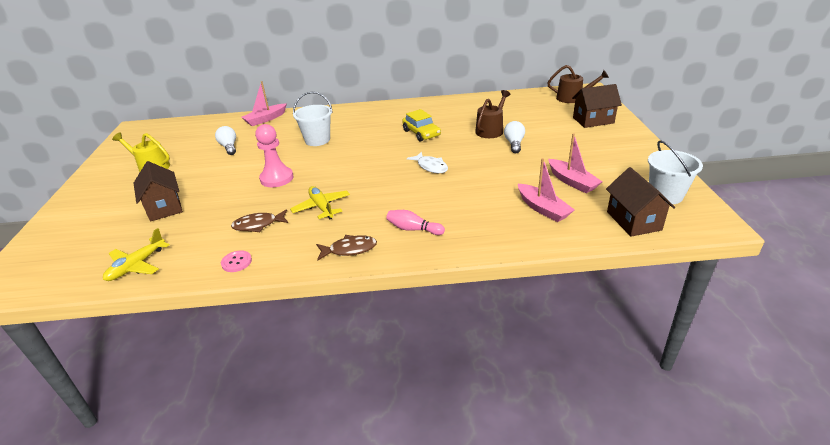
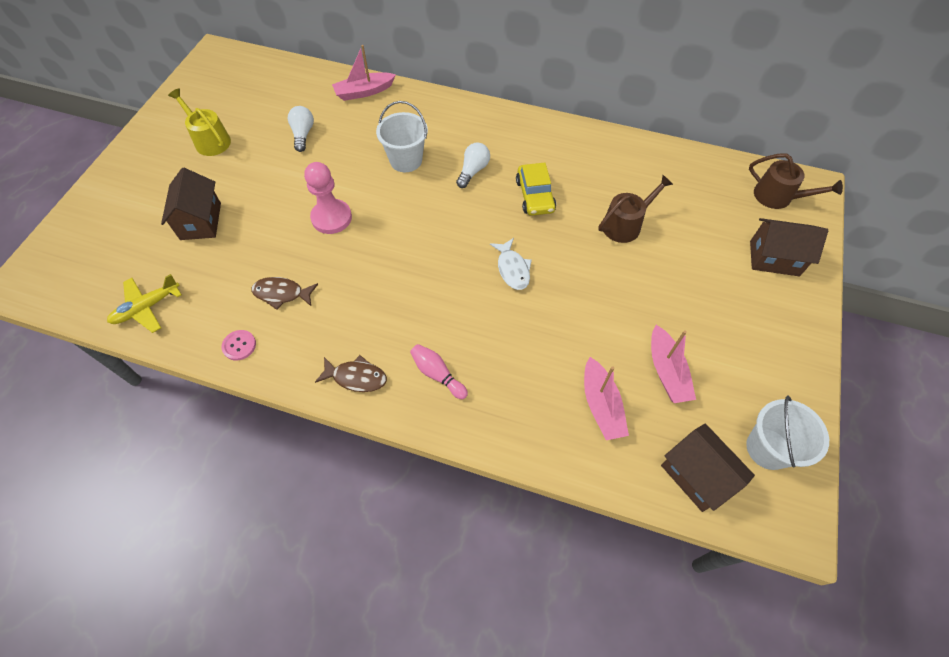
camera: 20 degrees right, 25 degrees up
(322, 207) = (358, 292): yellow plane -> none
(514, 144) = (638, 266): white light bulb -> white light bulb (473, 171)
(633, 221) = (696, 475): brown house -> brown house turned 45 degrees counterclockwise

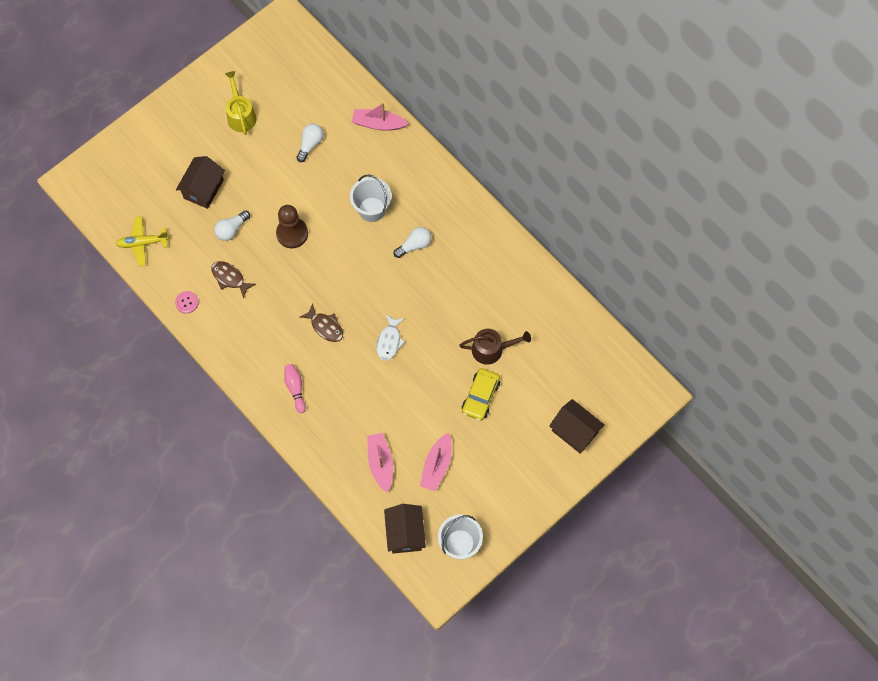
camera: 30 degrees right, 10 degrees up
(256, 244) = (231, 229): none -> white light bulb
(331, 218) = (292, 233): pink pawn -> brown pawn
(356, 377) = (246, 363): brown fish -> brown fish (325, 326)
(535, 196) = (444, 291): yellow car -> yellow car (480, 397)
(601, 405) = (380, 463): pink boat -> pink boat turned 150 degrees clockwise
(778, 197) = (621, 387): brown watering can -> none

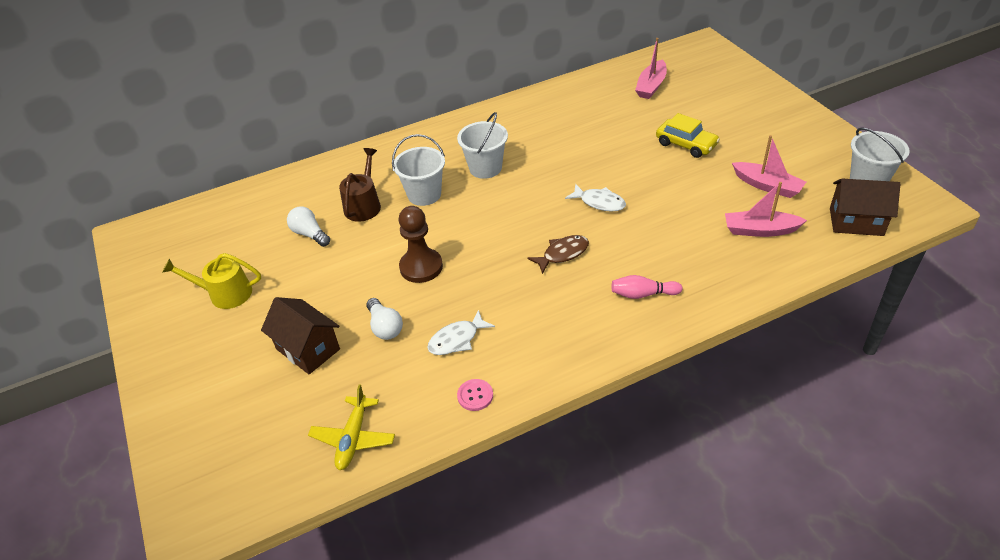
camera: 70 degrees left, 25 degrees down
(230, 278) = (457, 339): brown fish -> white fish
(378, 124) = (320, 176): pink boat -> pink boat (651, 86)
(414, 245) = (485, 168): white light bulb -> white bucket
(491, 349) = (631, 130): brown watering can -> brown watering can (364, 205)
(574, 431) = (737, 90): brown house -> none

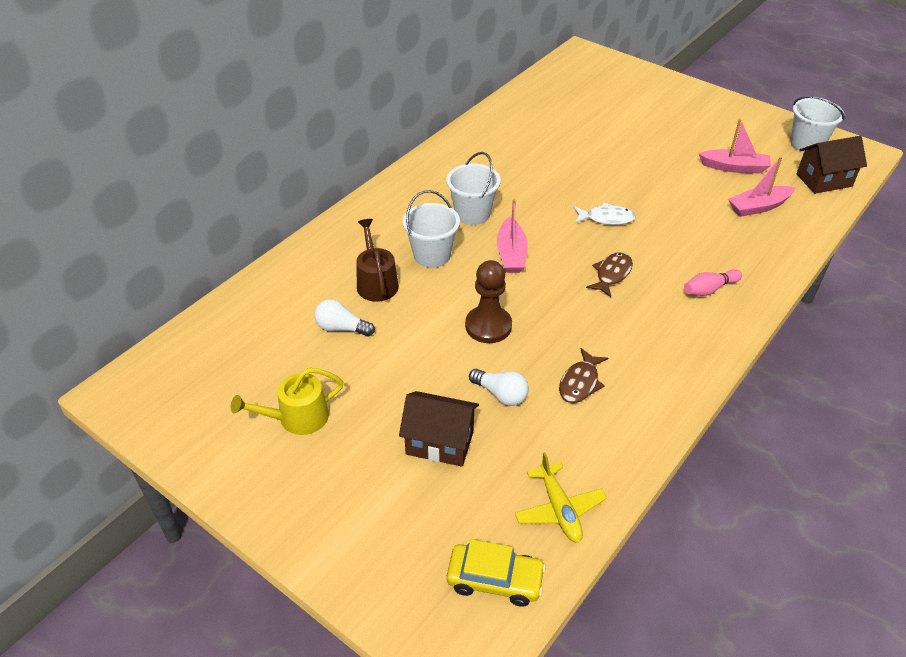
camera: 30 degrees left, 0 degrees up
(457, 339) = (580, 383): white fish -> brown fish
(475, 396) = (639, 427): pink button -> none
(651, 86) = (566, 100): pink boat -> pink boat (511, 254)
(686, 144) = (639, 147): yellow car -> yellow car (495, 580)

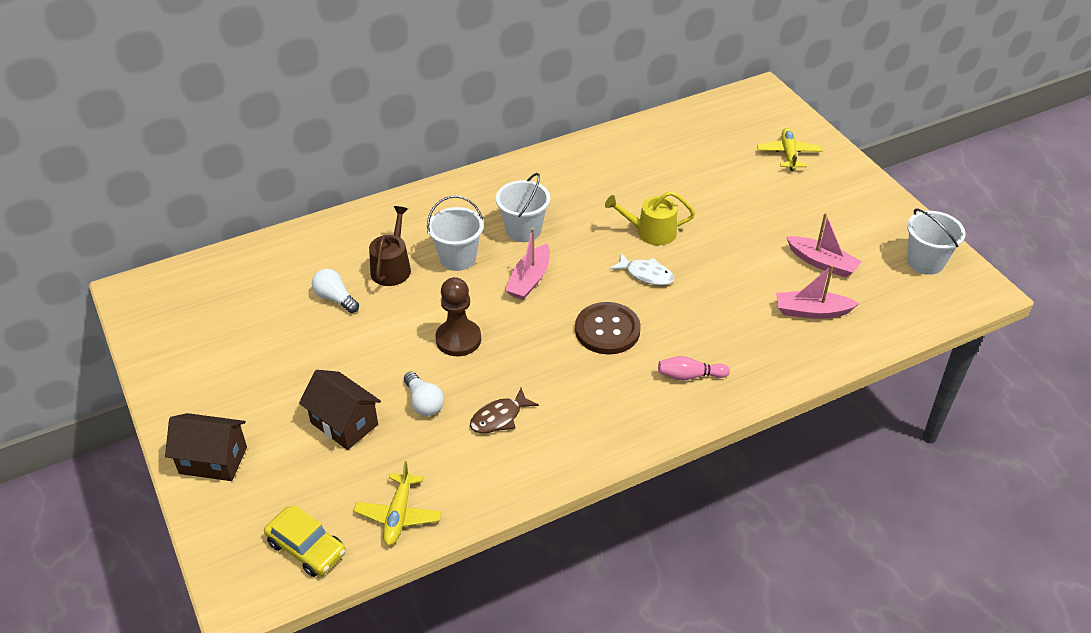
camera: 25 degrees right, 0 degrees up
(297, 418) = (249, 361): yellow watering can -> yellow watering can (651, 232)
(612, 274) = (607, 330): brown fish -> brown button
(640, 93) = (788, 154): none -> yellow plane
(824, 180) = (909, 306): brown house -> brown house (213, 460)

